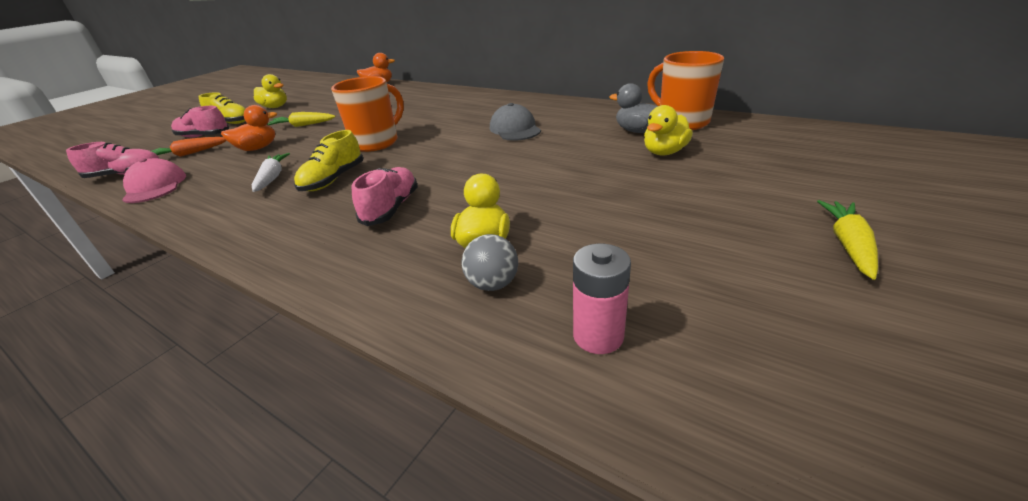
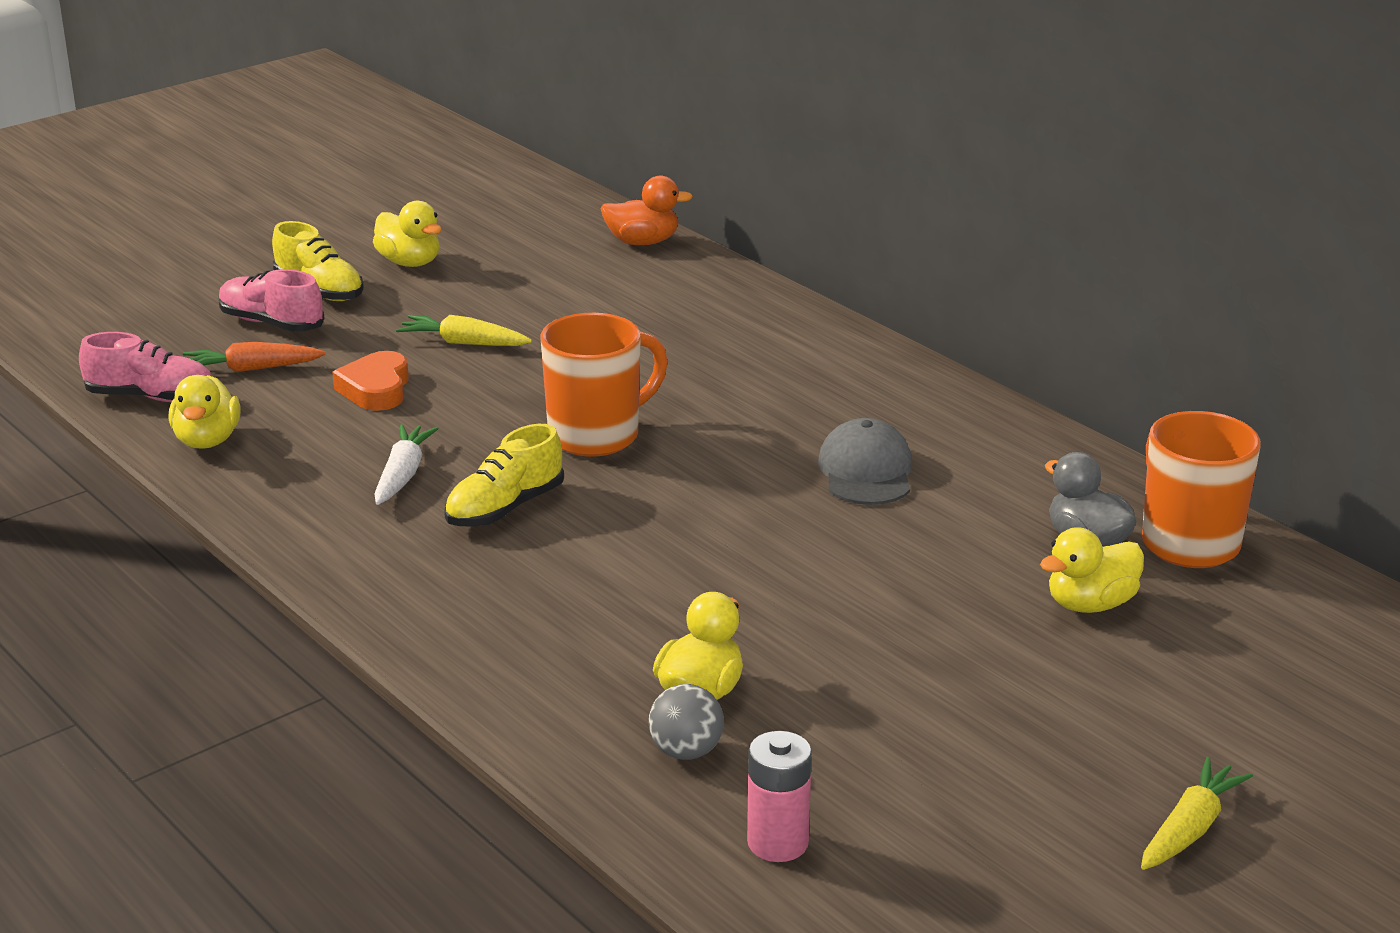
camera: 15 degrees right, 5 degrees down
(155, 186) = (207, 440): pink cap -> yellow duck
(257, 148) = (376, 389): orange duck -> orange heart
(391, 208) = (586, 594): pink shoe -> none

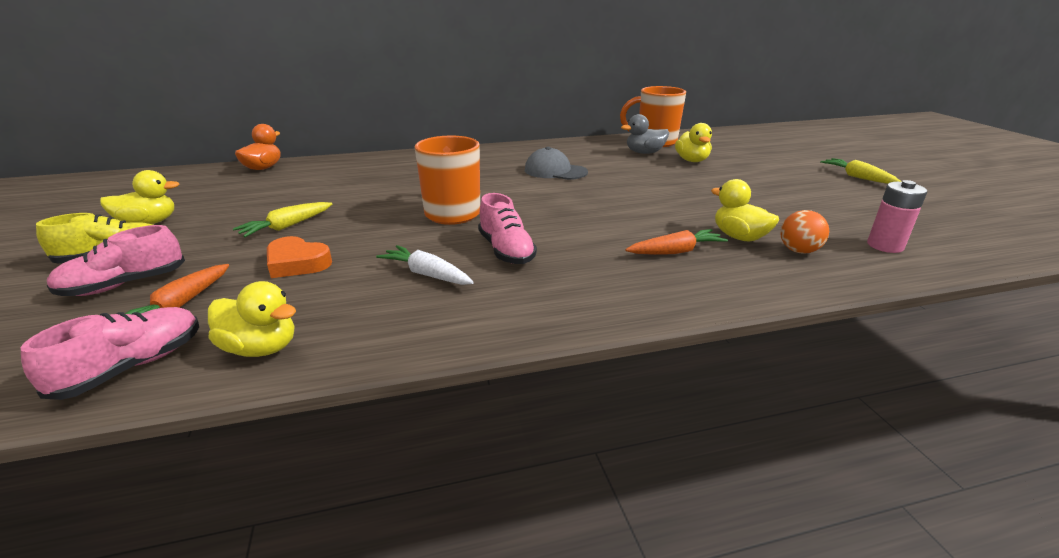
camera: 65 degrees left, 0 degrees up
(505, 508) = (506, 250): yellow shoe -> pink shoe
(599, 639) = (675, 252): none -> orange carrot
(686, 751) = (798, 251): grey ball -> orange ball

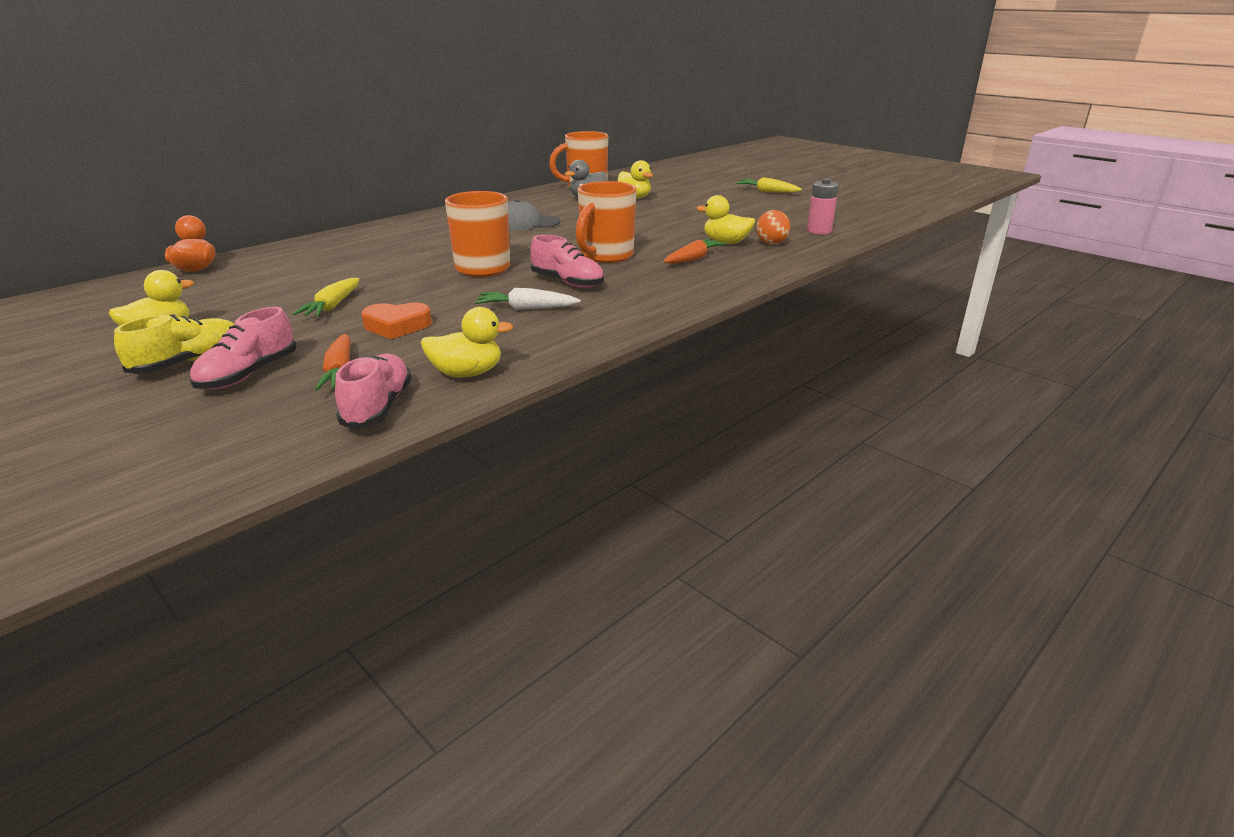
camera: 30 degrees left, 0 degrees up
(583, 226) = (605, 256): none -> orange mug

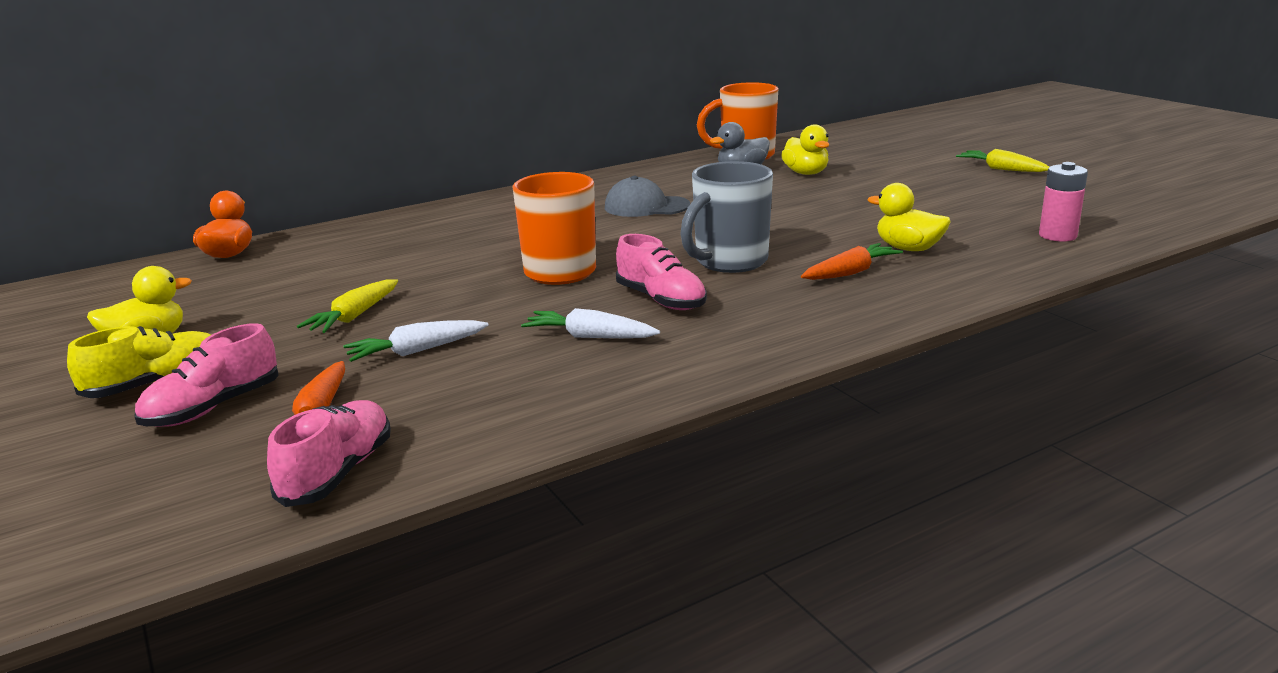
camera: 15 degrees right, 5 degrees down
(397, 326) = (416, 351): orange heart -> white carrot
(467, 373) = (470, 431): yellow duck -> none
(605, 256) = (729, 262): orange mug -> grey mug
(771, 243) = (976, 253): orange ball -> none

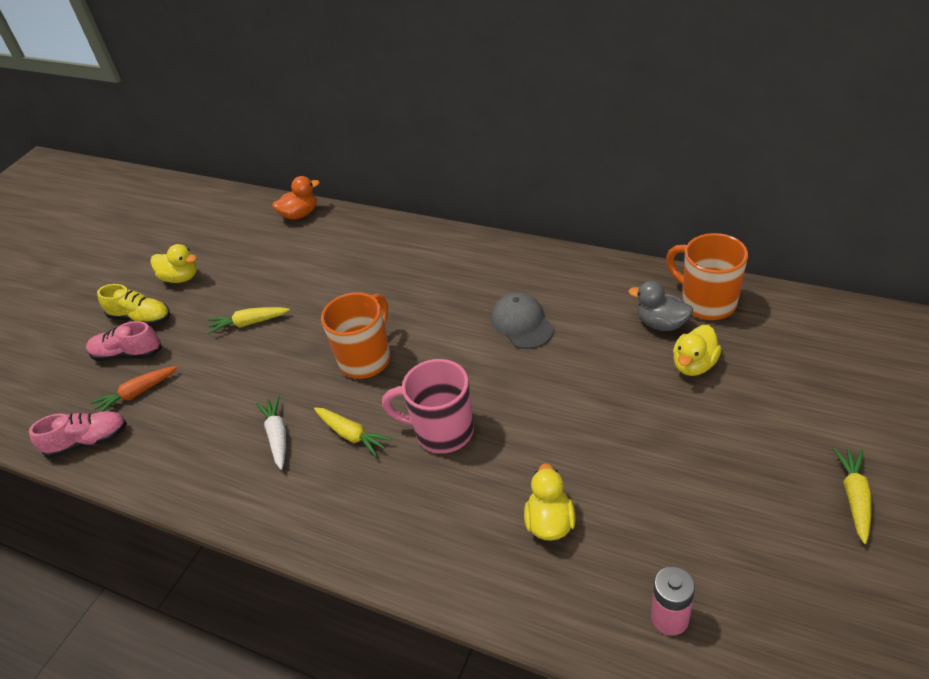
camera: 60 degrees right, 20 degrees up
(416, 351) = (220, 378): white carrot -> none
(661, 300) = (351, 435): pink shoe -> yellow carrot
(729, 262) = (442, 431): grey mug -> pink mug
(850, 273) = (469, 510): orange carrot -> none

